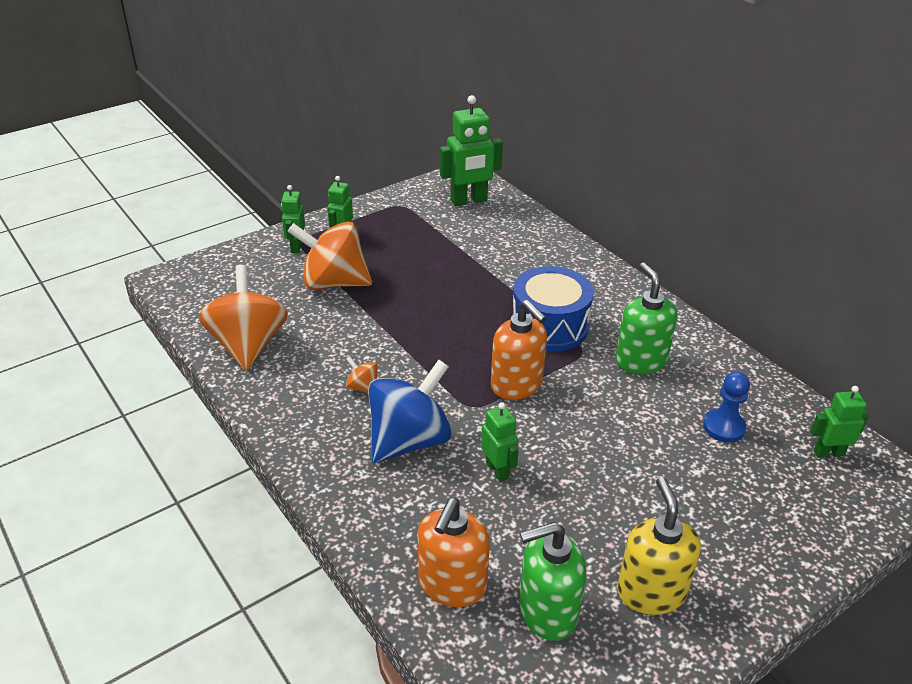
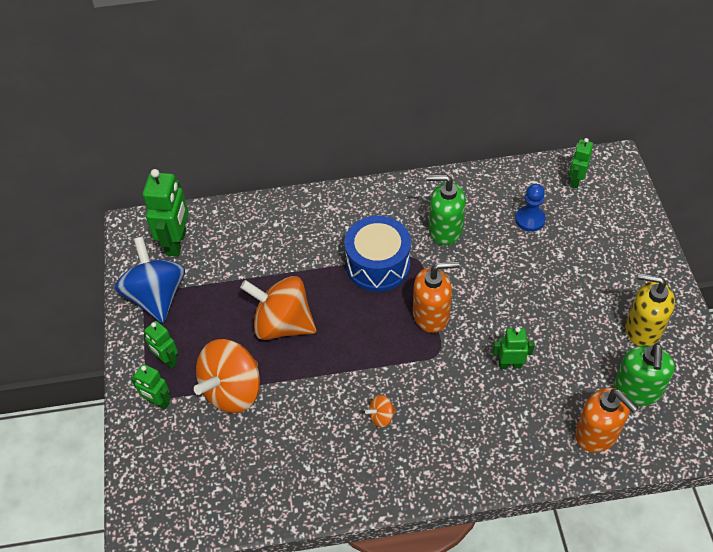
camera: 60 degrees left, 15 degrees up
(248, 345) = (281, 485): orange spinning top -> orange spinning top (282, 324)
(409, 440) = (455, 407): blue spinning top -> blue spinning top (156, 296)

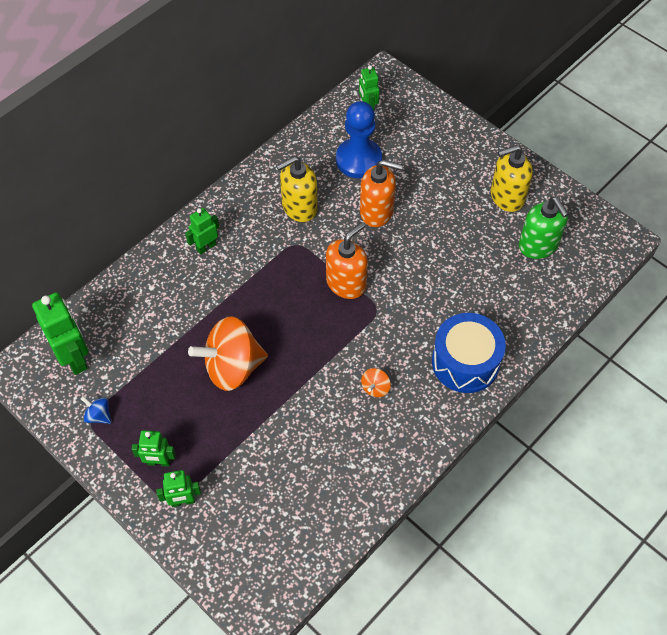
camera: 40 degrees left, 5 degrees up
(156, 296) = (99, 415): blue spinning top -> blue spinning top, size x0.42
(232, 390) = (238, 448): orange spinning top -> none
(378, 264) = (269, 269): blue drum -> blue drum (465, 362)
(445, 230) = (299, 207): green soap dispenser -> yellow soap dispenser
(510, 364) = (436, 284): green robot -> green robot (206, 247)
(530, 219) = (358, 160): blue pawn -> blue pawn, size x1.62
(597, 434) = (537, 295): orange soap dispenser -> orange soap dispenser (377, 211)

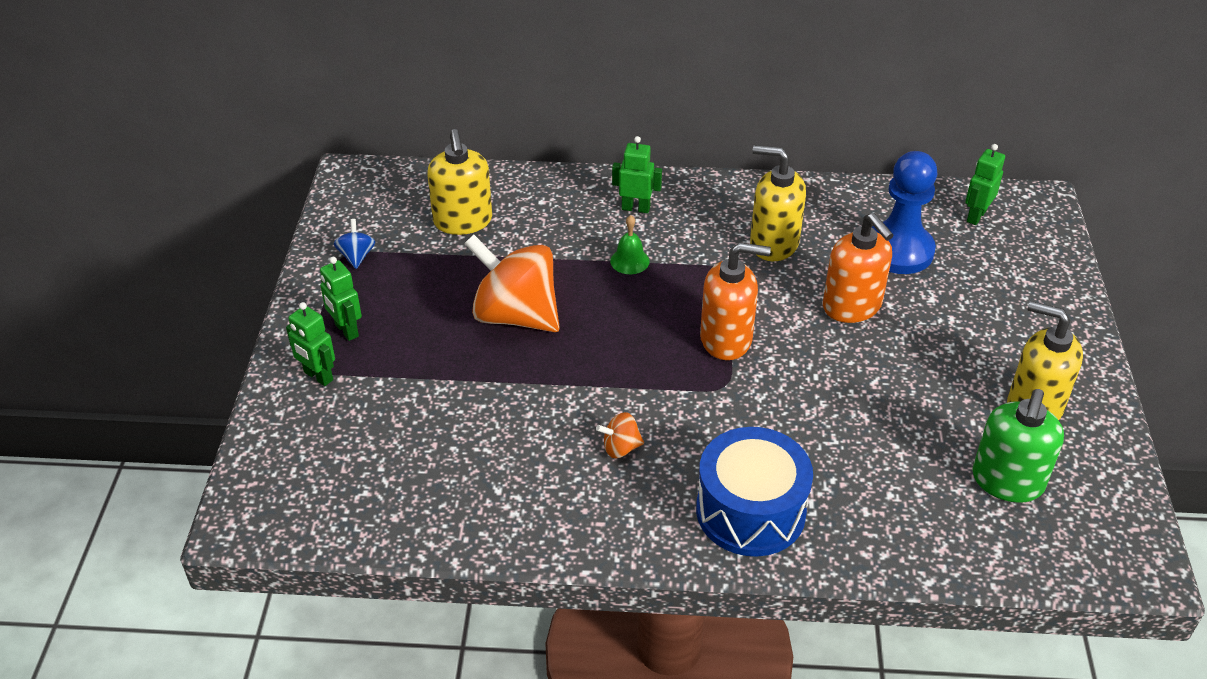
camera: 50 degrees right, 15 degrees down
(75, 358) = (403, 201): green robot -> none
(126, 339) = (463, 221): none -> yellow soap dispenser
(245, 281) = (629, 261): none -> green bell

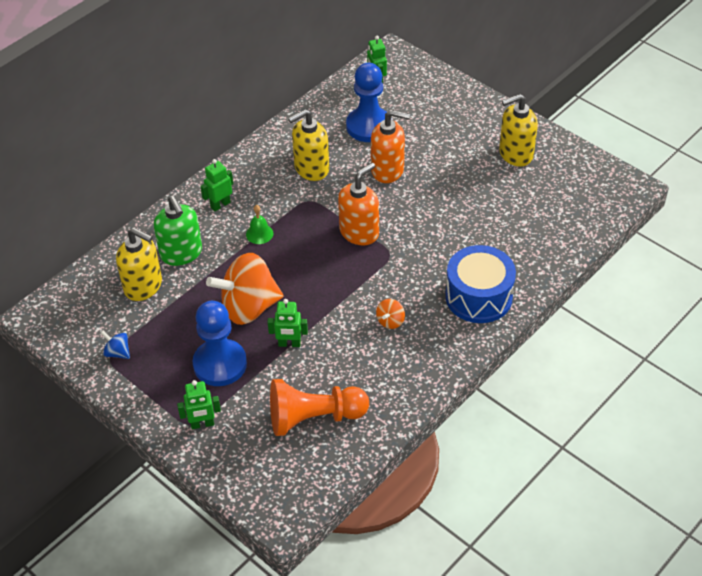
camera: 50 degrees left, 5 degrees up
(346, 330) = (178, 391): green robot -> green robot (289, 344)
(409, 465) = (314, 418): none -> orange pawn
(413, 340) = (220, 364): none -> blue pawn
(1007, 481) = (548, 194): green soap dispenser -> green soap dispenser (181, 253)

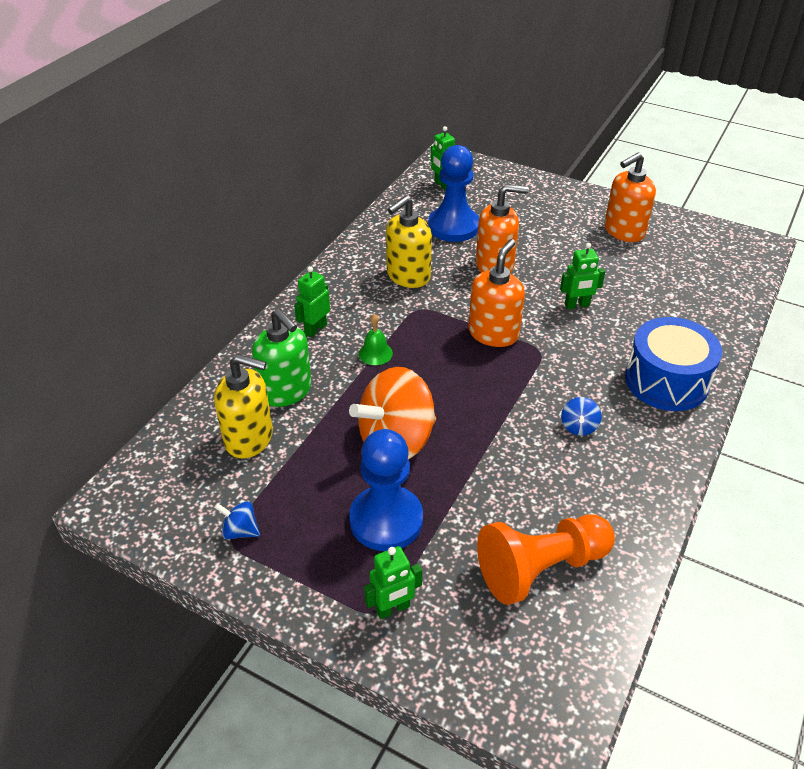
camera: 15 degrees left, 5 degrees down
(289, 344) = (466, 477): green robot -> green robot (577, 305)
(390, 321) = (578, 427): orange spinning top -> blue spinning top
(515, 154) = (623, 231): yellow soap dispenser -> orange soap dispenser

